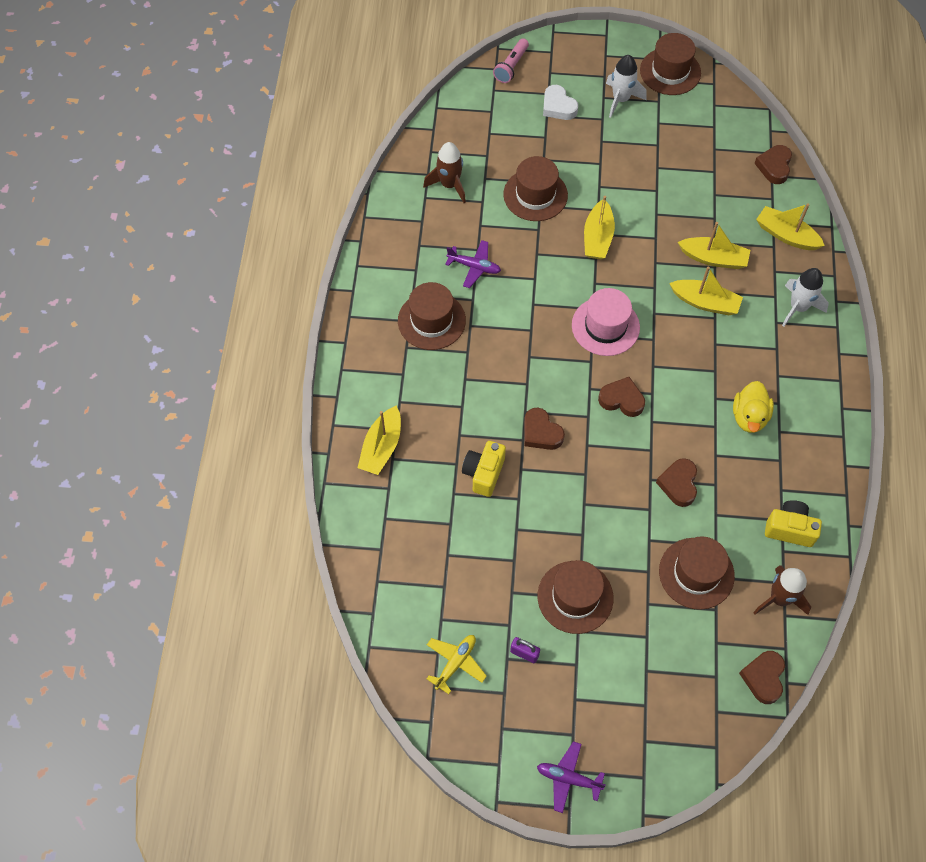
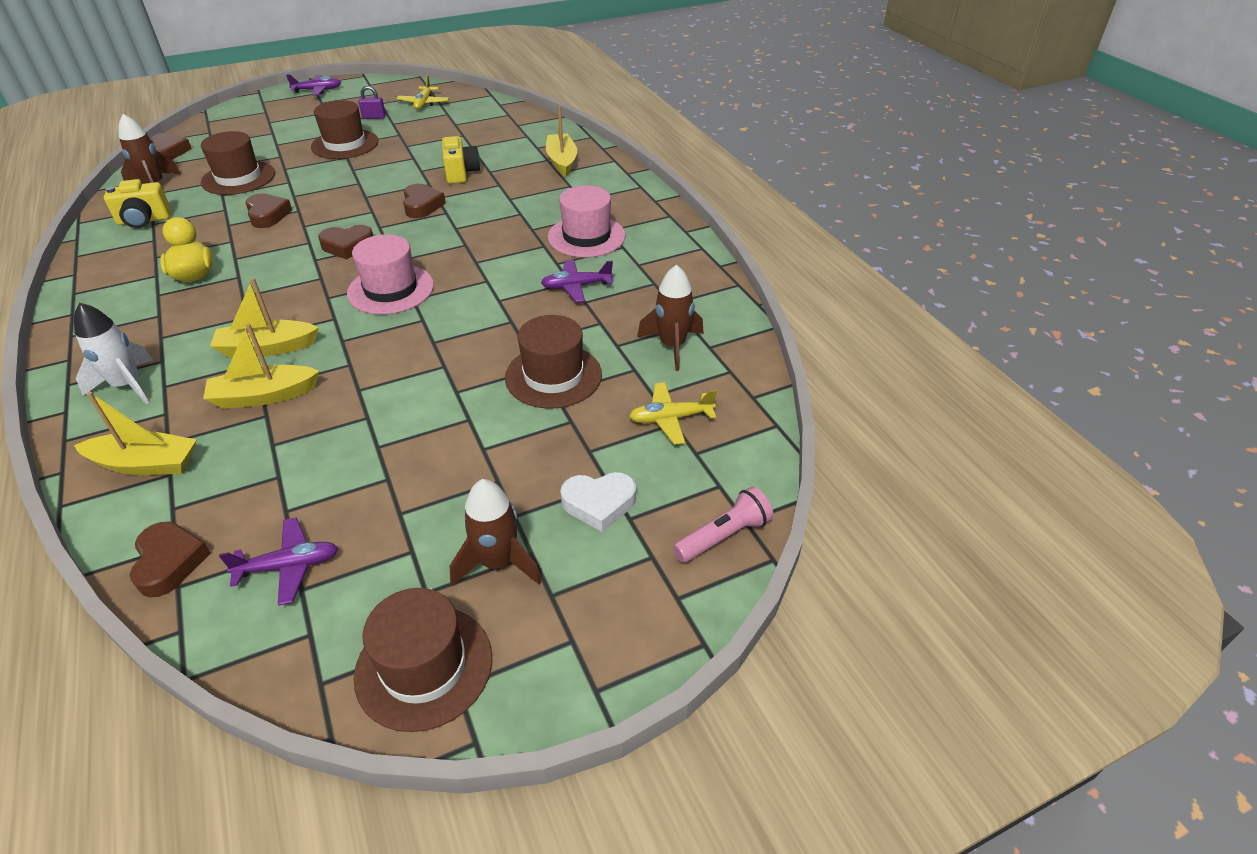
camera: 150 degrees right, 20 degrees down
(431, 320) = (586, 236): brown hat -> pink hat
(489, 136) = (670, 419): none -> yellow plane
(511, 66) = (723, 536): pink flashlight -> pink flashlight turned 60 degrees clockwise
(541, 432) = (422, 205): brown heart -> brown heart turned 60 degrees clockwise
(558, 106) = (599, 504): white heart -> white heart turned 150 degrees clockwise
(597, 237) = (441, 362): yellow boat -> none
(621, 100) = (498, 562): white rocket -> brown rocket
(718, 140) = (289, 566): none -> purple plane

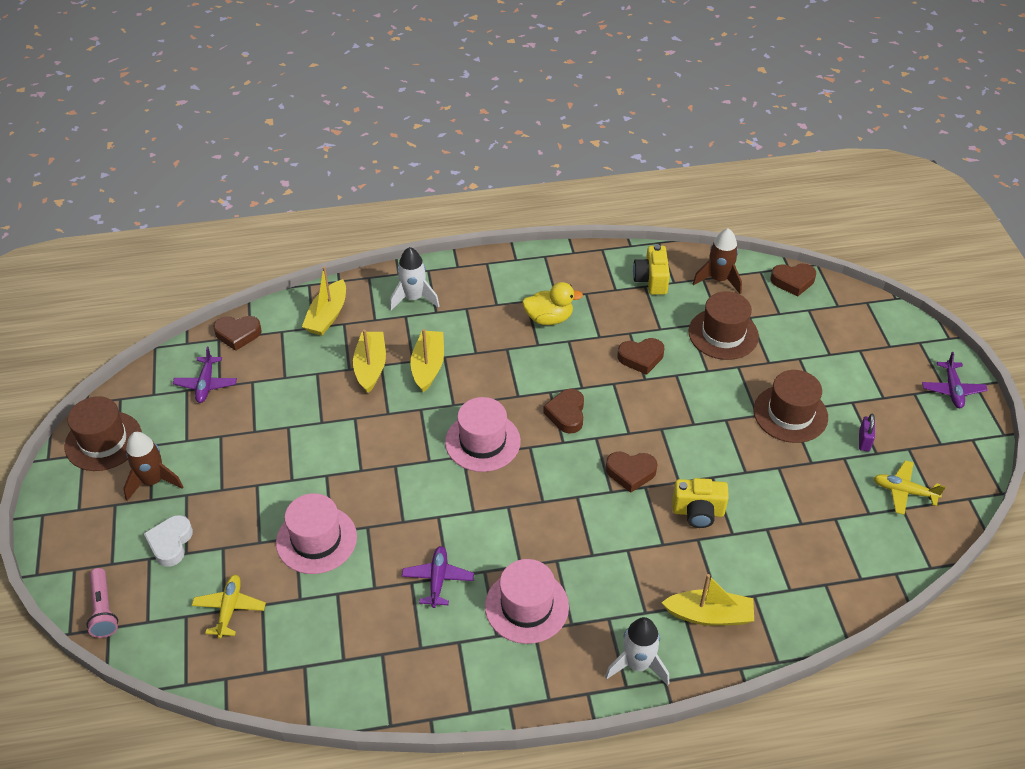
camera: 105 degrees right, 5 degrees up
(553, 376) = (316, 540): brown hat -> pink hat
(619, 184) = (637, 664): none -> white rocket
(672, 346) = (318, 636): brown rocket -> none

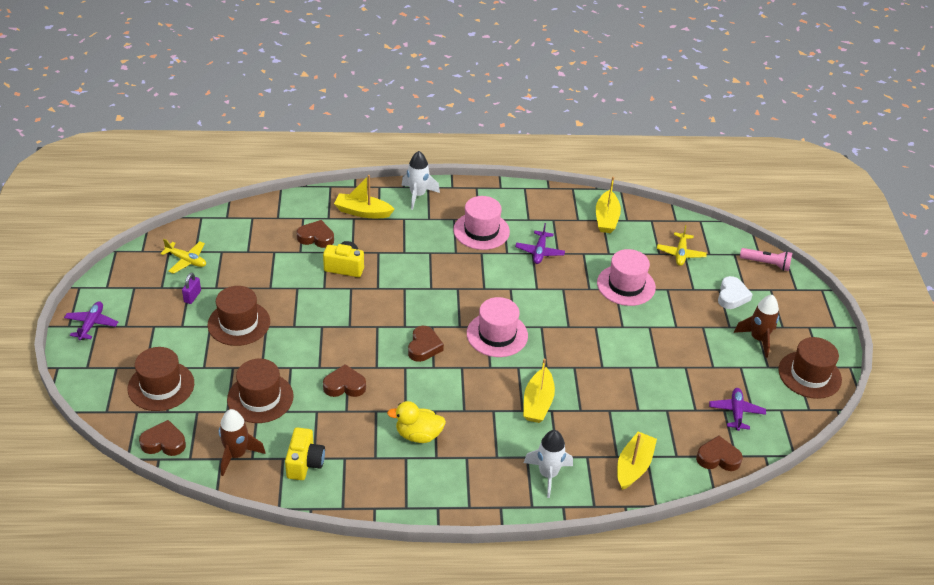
camera: 175 degrees left, 5 degrees down
(103, 609) = (766, 264): pink flashlight -> pink flashlight turned 120 degrees clockwise
(370, 367) = (590, 409): yellow boat -> yellow boat (606, 218)
(630, 473) = (385, 298): brown heart -> brown heart (316, 237)
(830, 333) = (161, 386): none -> brown hat

